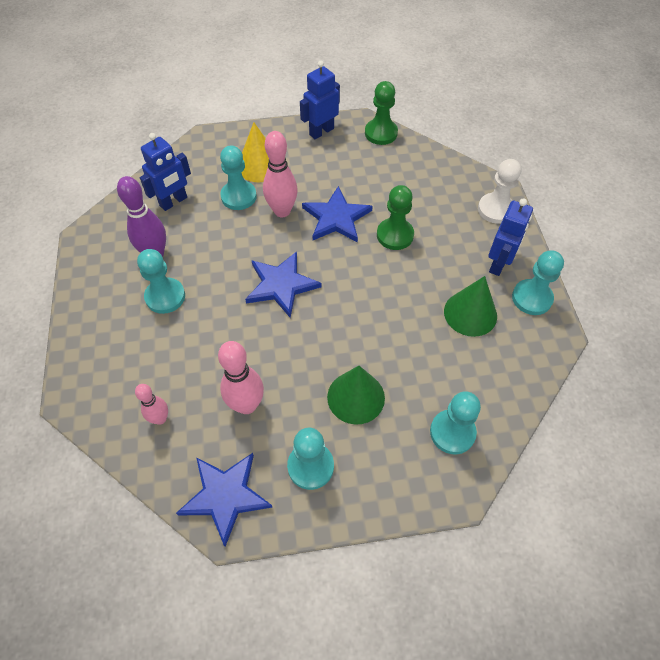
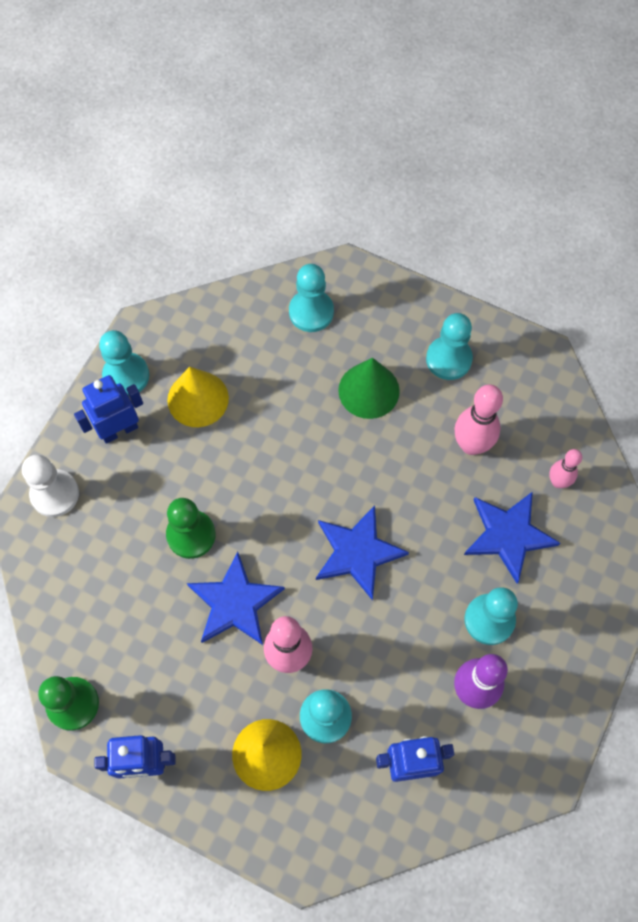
camera: 145 degrees left, 10 degrees up
(225, 496) = (533, 380): blue star -> blue star (508, 535)
(470, 313) = (198, 399): green cone -> yellow cone

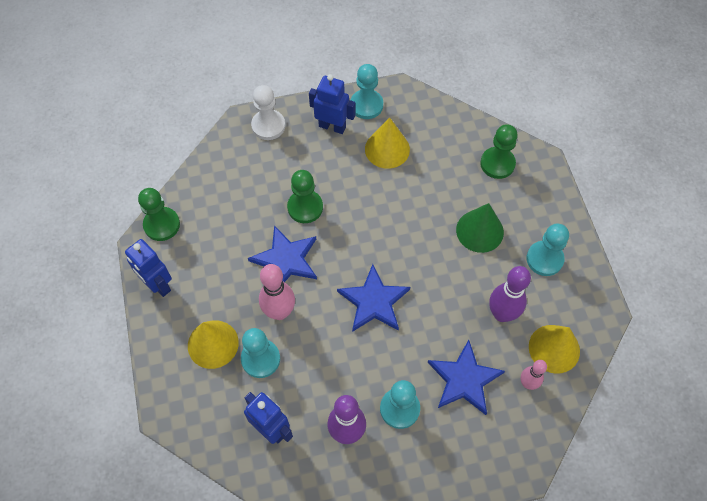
camera: 50 degrees right, 5 degrees down
(311, 312) = (497, 164): turquoise pawn -> green pawn
(471, 445) = (502, 314): pink bowling pin -> purple bowling pin
(543, 429) = (554, 348): none -> yellow cone

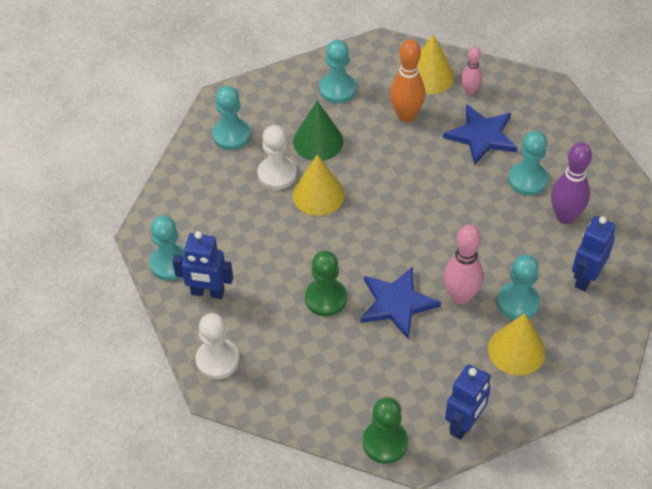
camera: 100 degrees left, 10 degrees down
(332, 126) = (207, 292): blue robot -> blue robot turned 90 degrees counterclockwise
(374, 301) = (423, 217): blue star -> none
(387, 149) = (230, 234): yellow cone -> yellow cone (318, 194)
(445, 192) = (277, 174): none -> white pawn
(497, 164) = (231, 135): green pawn -> turquoise pawn
(502, 314) = (406, 115): purple bowling pin -> orange bowling pin

